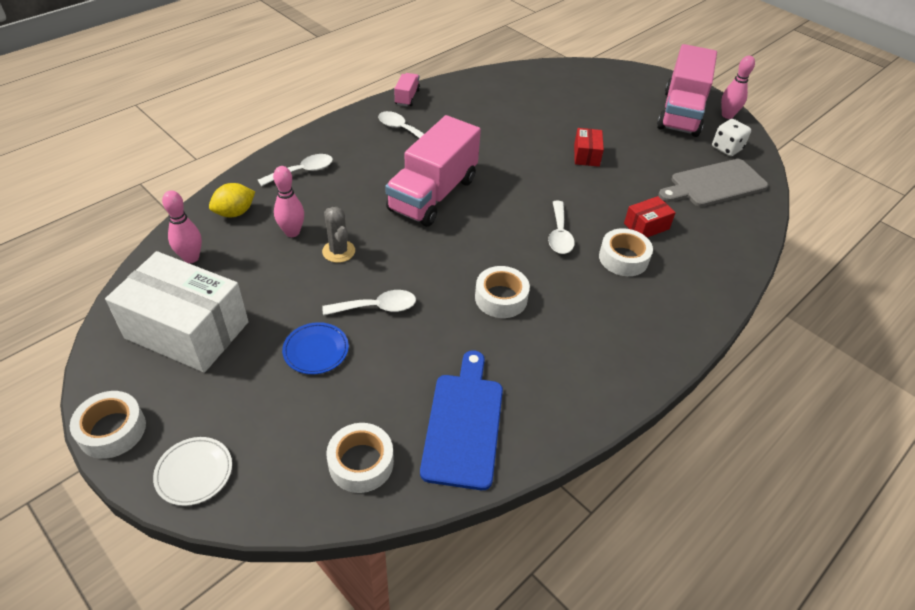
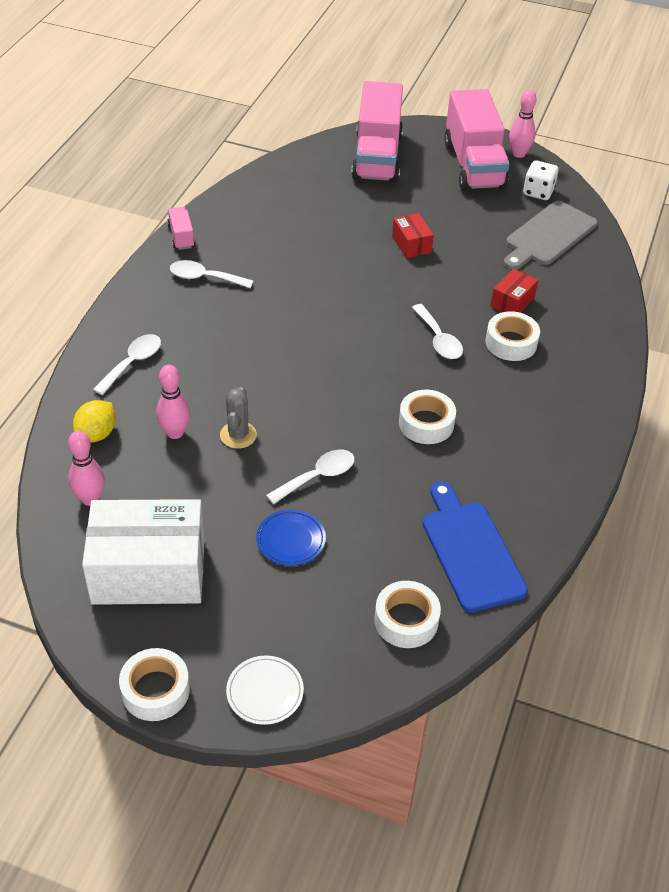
camera: 25 degrees left, 0 degrees up
(338, 251) = (238, 435): grey cactus -> grey cactus turned 60 degrees clockwise
(433, 194) = (289, 340): pink truck -> pink truck (377, 157)

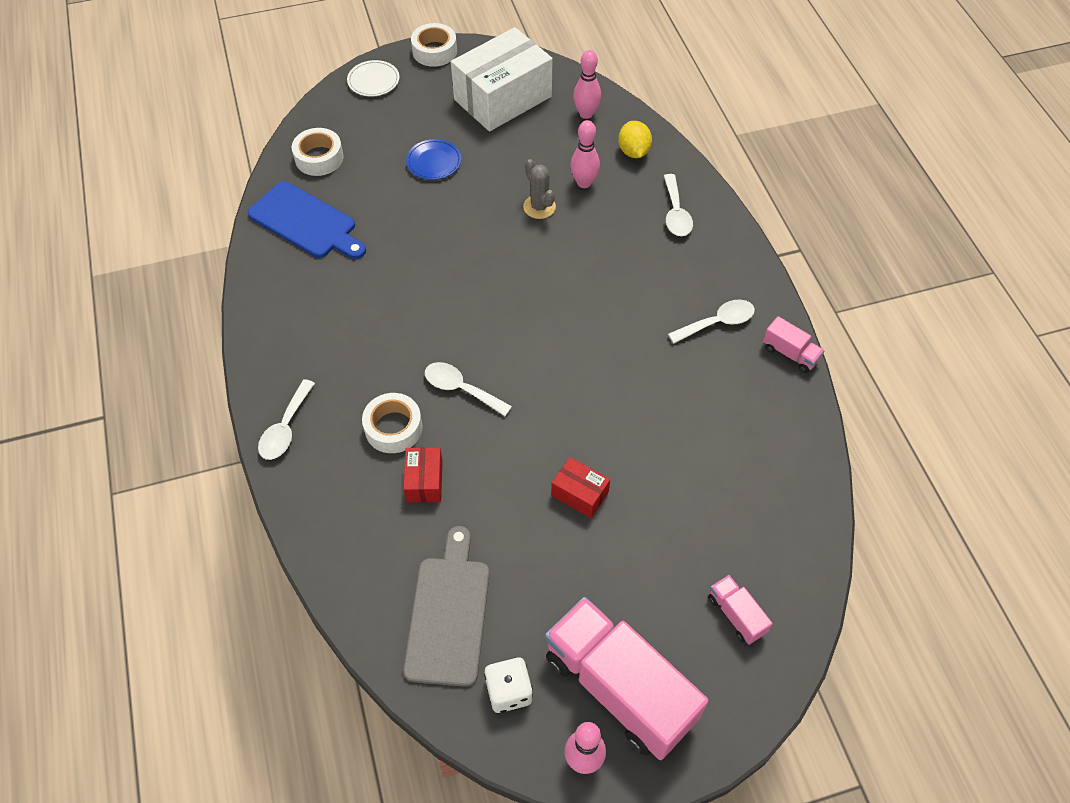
camera: 145 degrees right, 10 degrees up
(318, 476) = (454, 211): white spoon -> white spoon (285, 428)
(377, 157) = (736, 615): pink truck -> pink truck, size x0.43
(426, 423) = (409, 300): white tape -> none

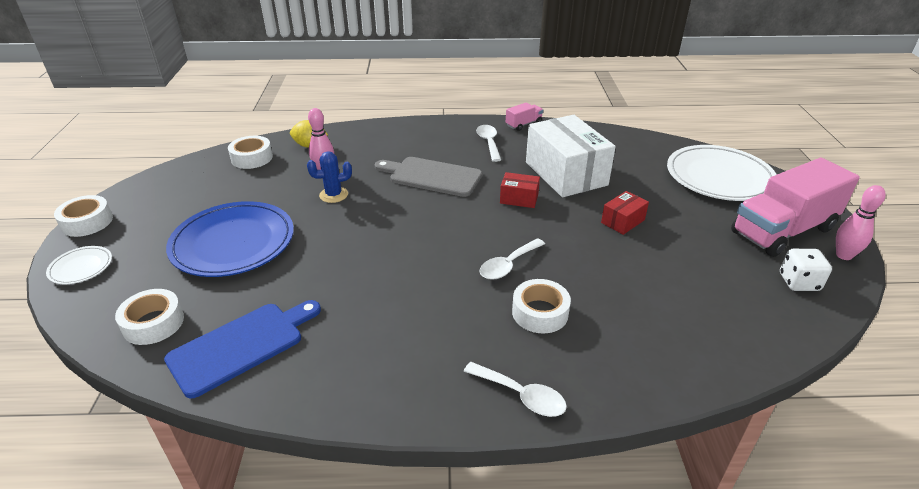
camera: 75 degrees left, 20 degrees down
(424, 481) = (602, 301): red box -> red box (519, 199)
(434, 162) = (233, 243): blue plate -> blue plate, size x2.16
(449, 614) = (735, 305): grey cutting board -> grey cutting board (432, 176)
(503, 98) = (192, 193): white box -> white box (566, 173)
(539, 207) = (333, 195): grey cactus -> blue cactus
(586, 114) = (252, 158): pink bowling pin -> white tape
(676, 213) = (383, 140): white spoon -> none
(736, 615) = (719, 177): pink truck -> white plate

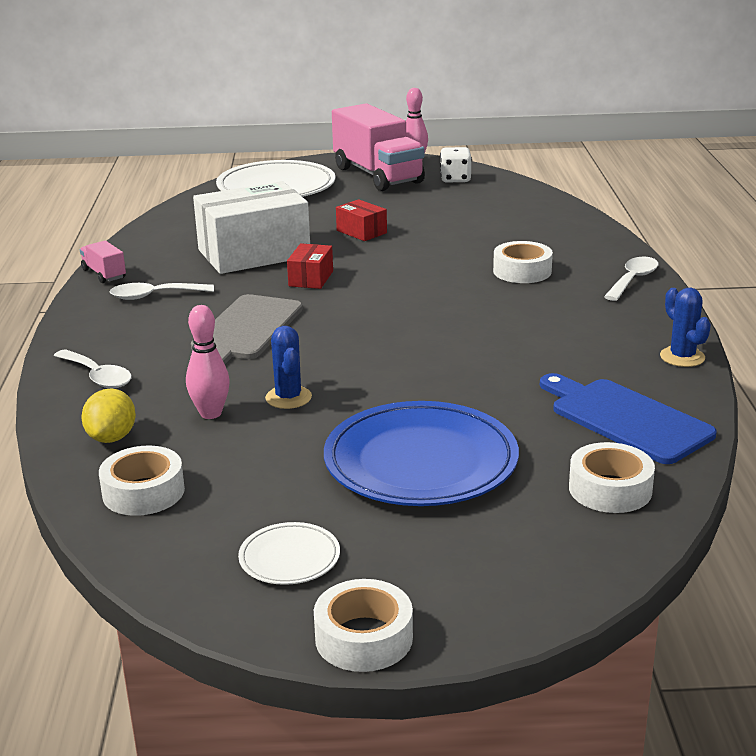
camera: 90 degrees left, 10 degrees down
(81, 267) = (503, 597): white plate -> white plate (289, 558)
(334, 403) = (682, 357): none -> blue cactus
(508, 265) = (448, 284): white spoon -> white spoon (97, 377)

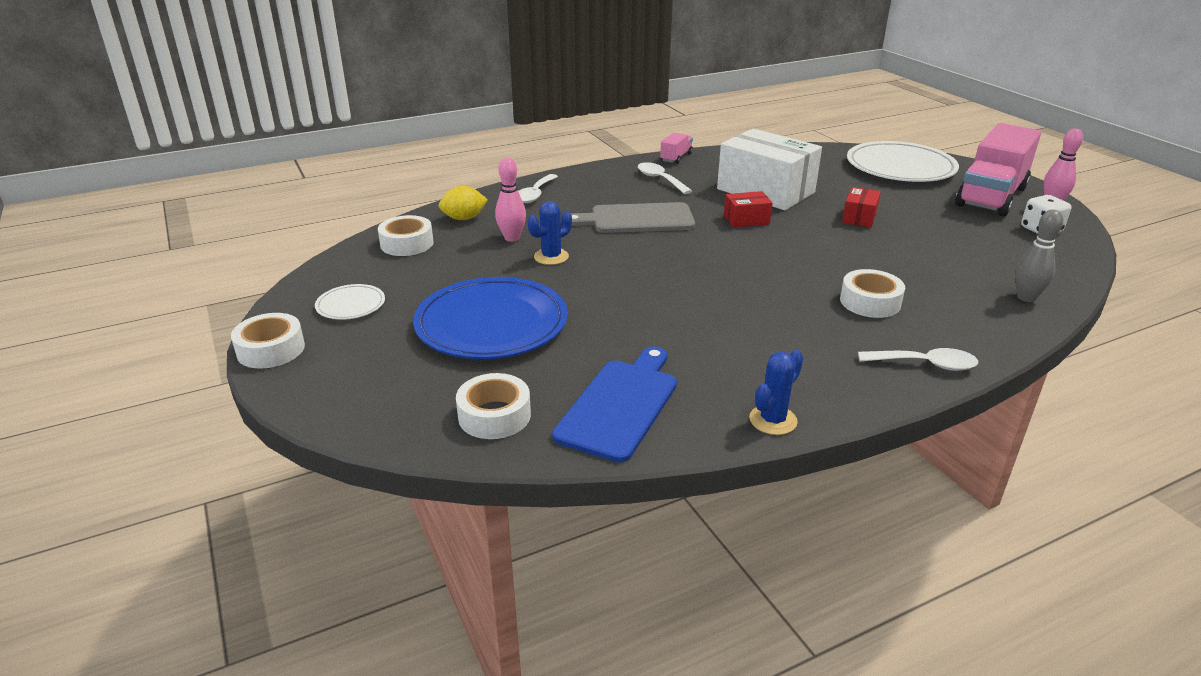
camera: 65 degrees right, 5 degrees up
(558, 218) = (1026, 297): none -> grey bowling pin

